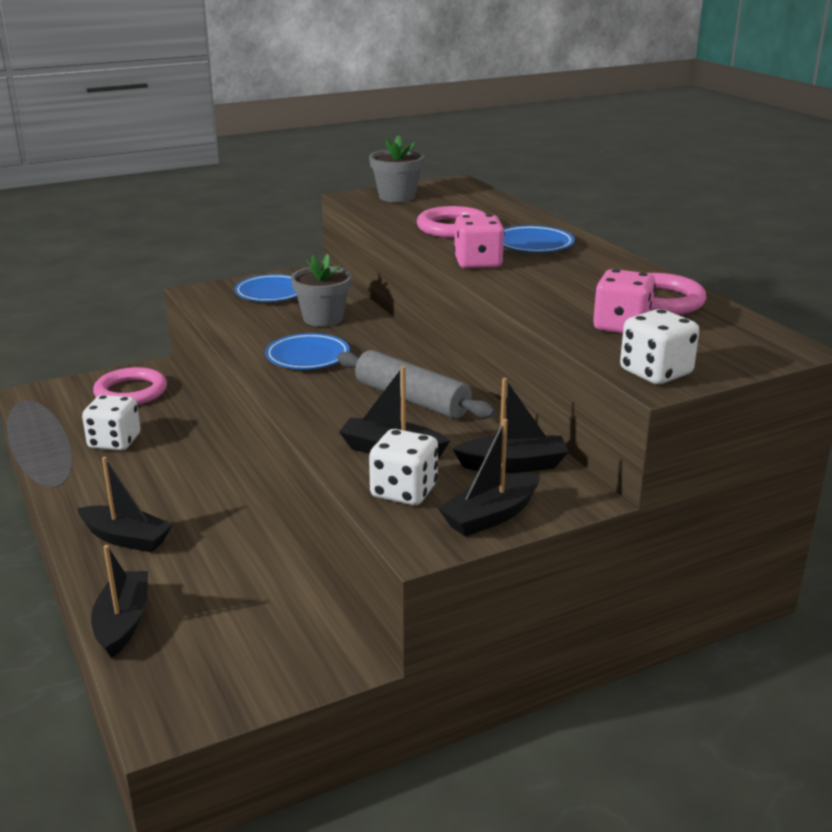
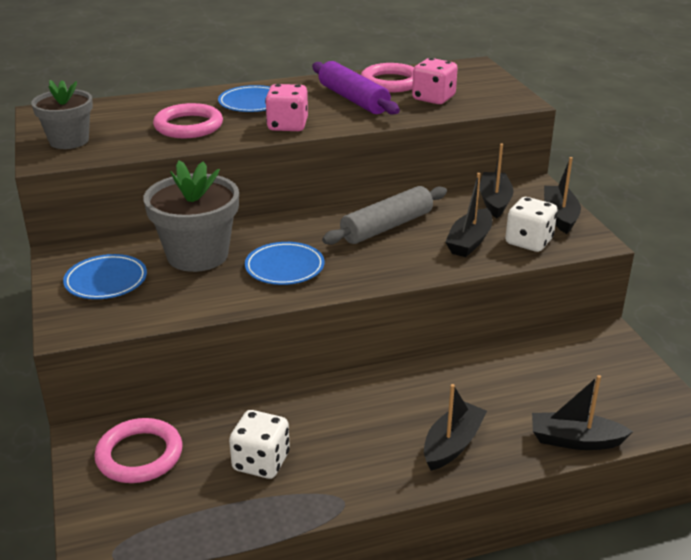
camera: 80 degrees left, 5 degrees up
(323, 318) = (197, 255): grey flower pot -> grey flower pot, size x1.52
(490, 516) = (560, 216): black boat -> black boat turned 150 degrees counterclockwise
(581, 285) = (353, 99): none -> purple rolling pin
(655, 373) = (508, 100): white dice -> none

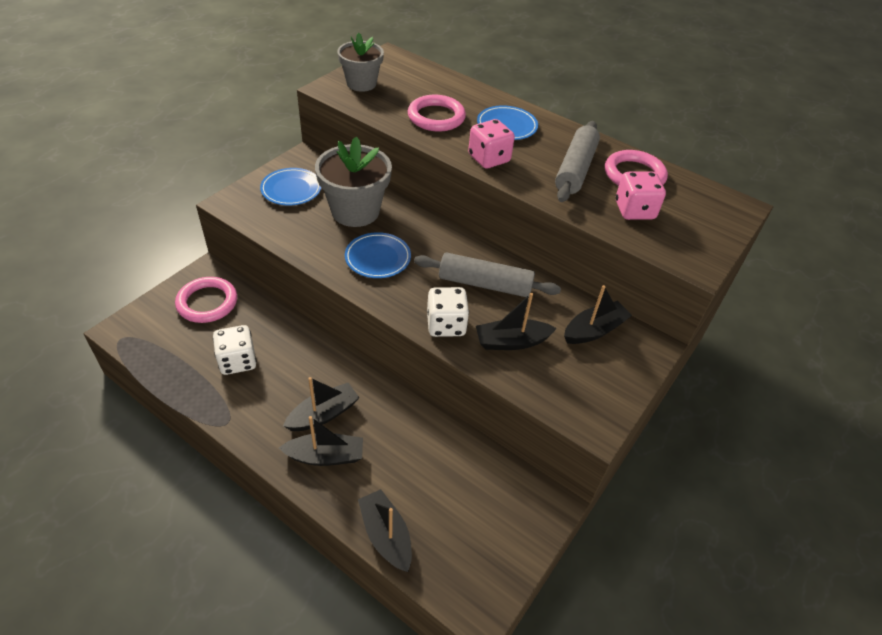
camera: 50 degrees right, 15 degrees up
(353, 99) = (575, 169): purple rolling pin -> grey rolling pin
(529, 242) = (549, 380): white dice -> white dice (446, 325)
(560, 216) = (616, 384): black boat -> black boat (323, 414)

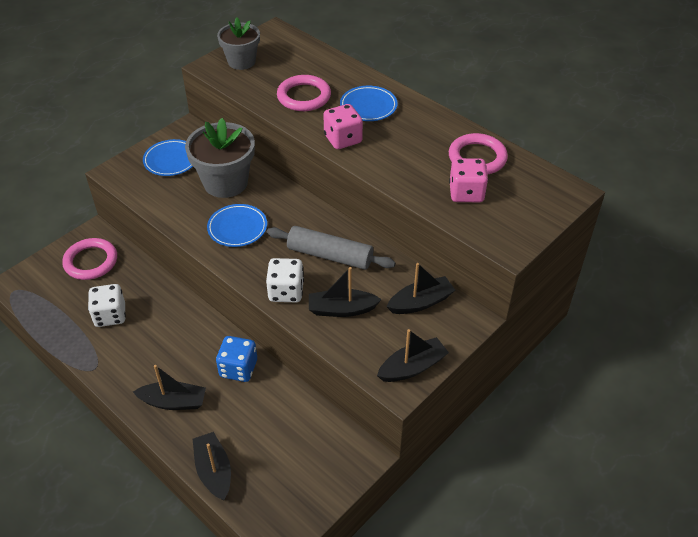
camera: 10 degrees right, 0 degrees up
(323, 414) = (177, 366): black boat -> black boat (412, 367)
(393, 413) = (238, 368): none -> blue dice
(575, 169) = (422, 151): grey rolling pin -> none

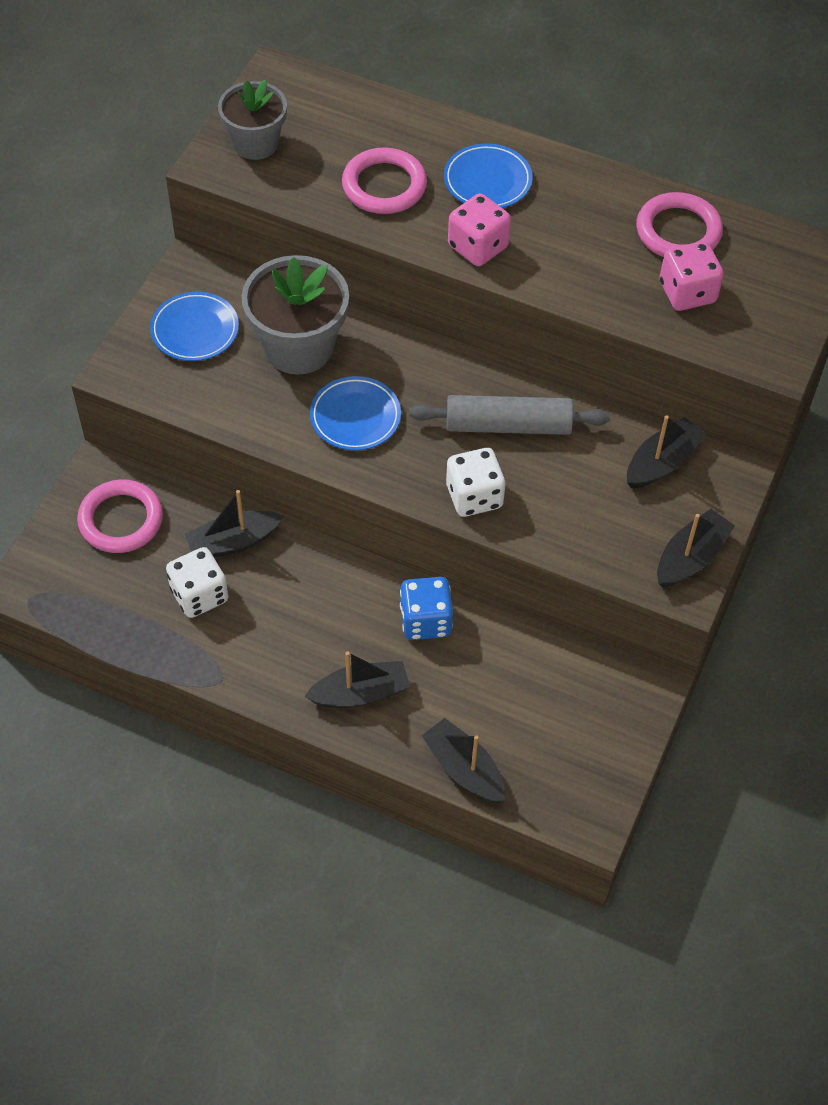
camera: 20 degrees left, 10 degrees up
(342, 309) = (562, 502): black boat -> black boat (233, 542)

